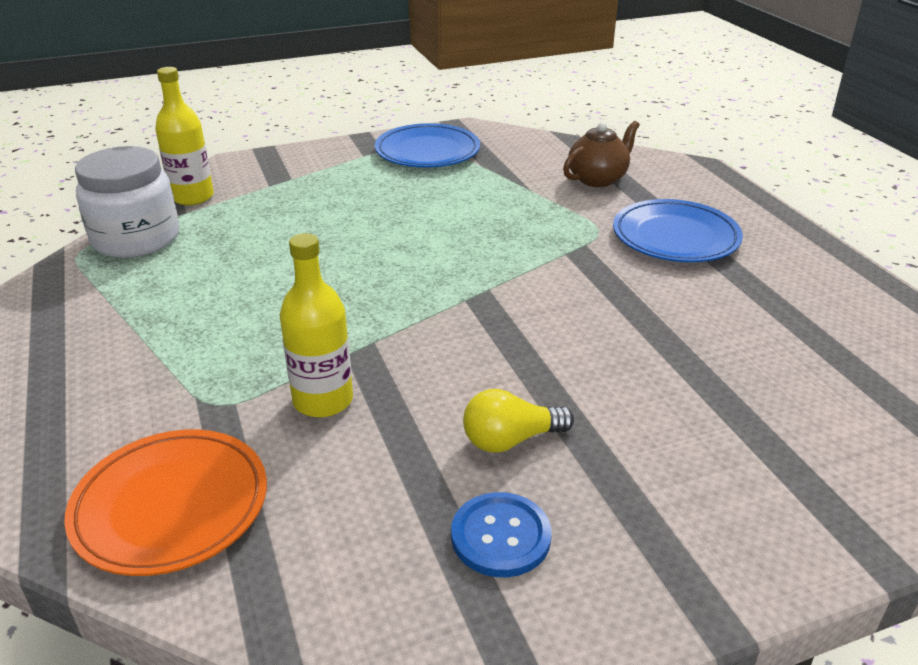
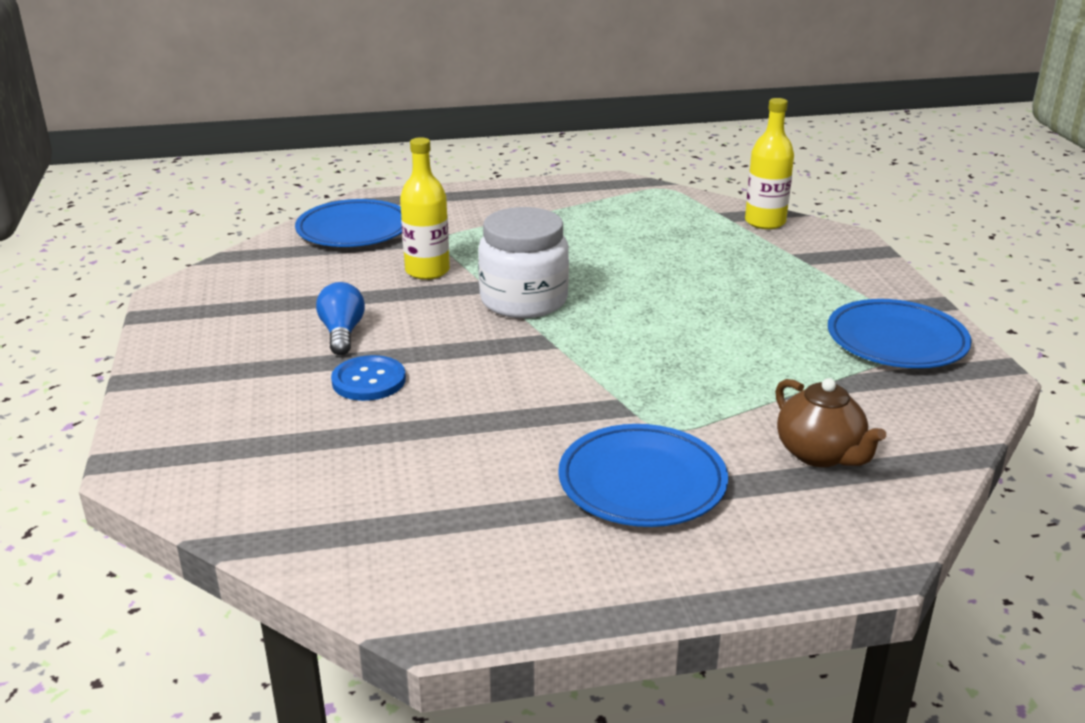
camera: 100 degrees right, 5 degrees down
(136, 239) = (684, 205): white jar -> white jar (524, 300)
(171, 506) = (354, 230): orange plate -> blue plate
(500, 536) = (256, 320): blue button -> blue button (369, 380)
(510, 440) = (342, 333): yellow light bulb -> blue light bulb

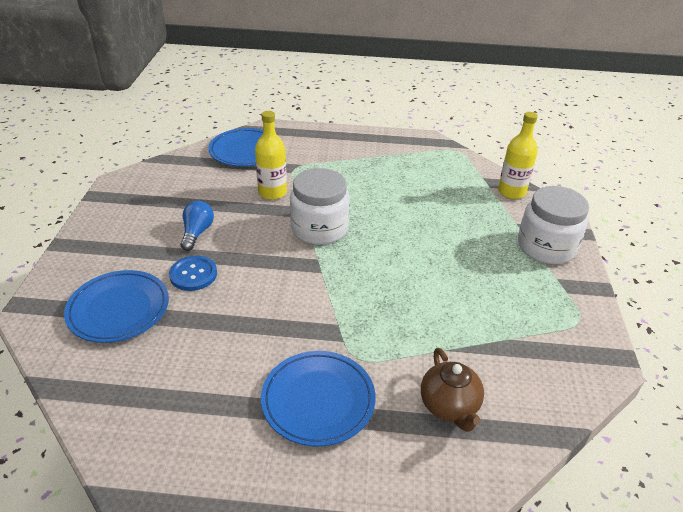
camera: 15 degrees right, 10 degrees up
(844, 272) = (546, 247): none -> white jar
(896, 341) = (554, 316): blue plate -> blue plate (118, 309)

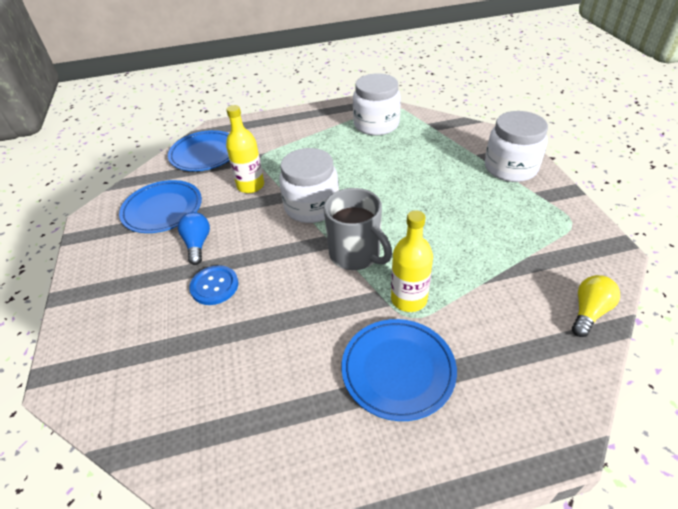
camera: 15 degrees left, 5 degrees up
(118, 309) = (155, 345): blue plate -> blue plate (162, 209)
(337, 285) = (356, 254): none -> grey mug
(428, 165) = (376, 125): none -> white jar
(449, 406) = (514, 334): brown teapot -> none
(511, 192) = (456, 129): yellow bottle -> yellow bottle (409, 299)
(540, 411) = (589, 312): none -> yellow light bulb

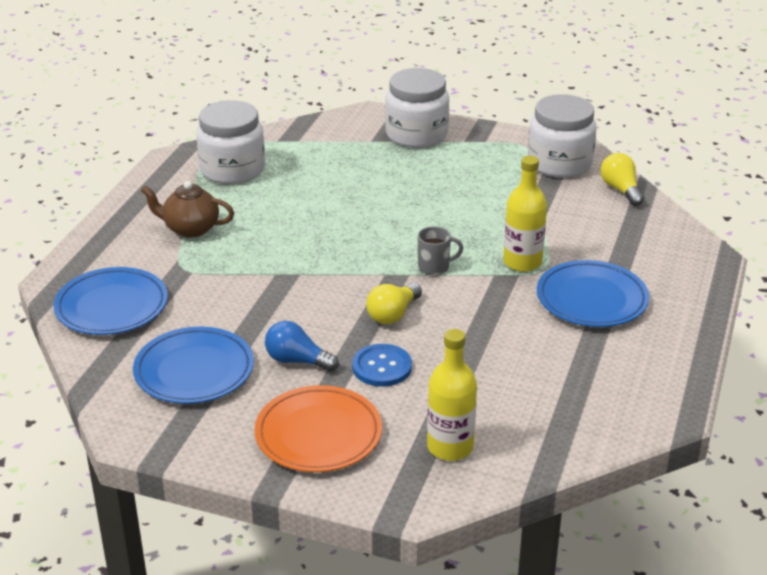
camera: 60 degrees left, 10 degrees down
(123, 292) = (318, 434): none -> orange plate
(250, 186) = (233, 292): yellow bottle -> yellow bottle (450, 447)
(280, 262) = (393, 314): none -> yellow light bulb
(301, 141) = (190, 229): none -> brown teapot
(311, 207) = (328, 265): white jar -> white jar (559, 163)
(356, 254) = (435, 267): grey mug -> grey mug, size x0.52

